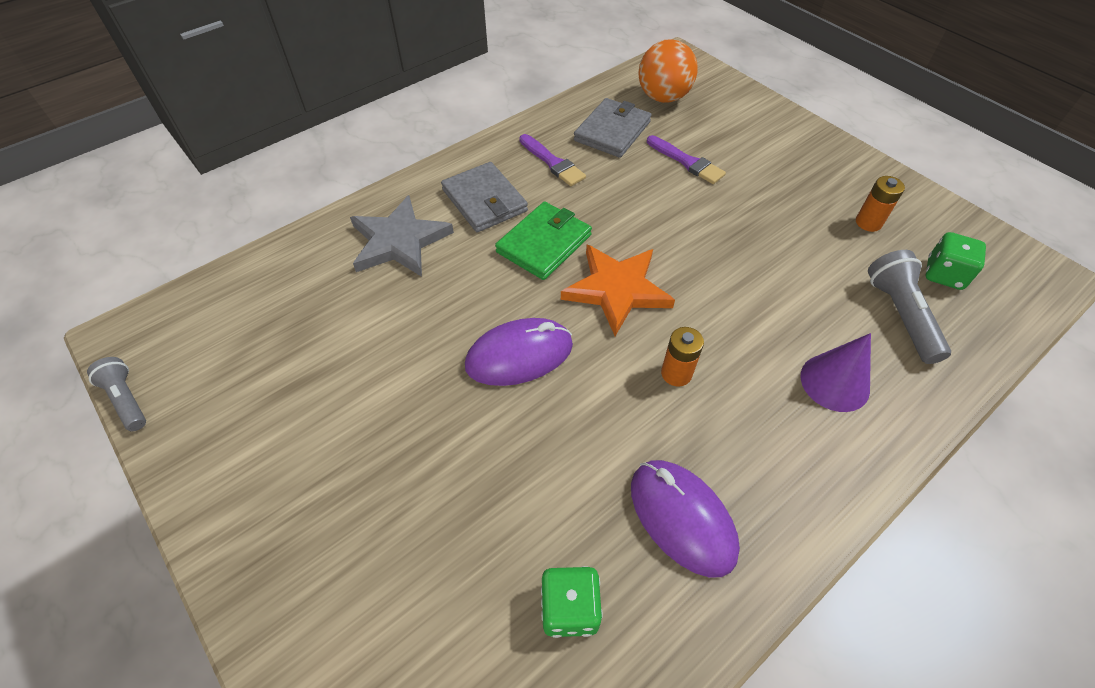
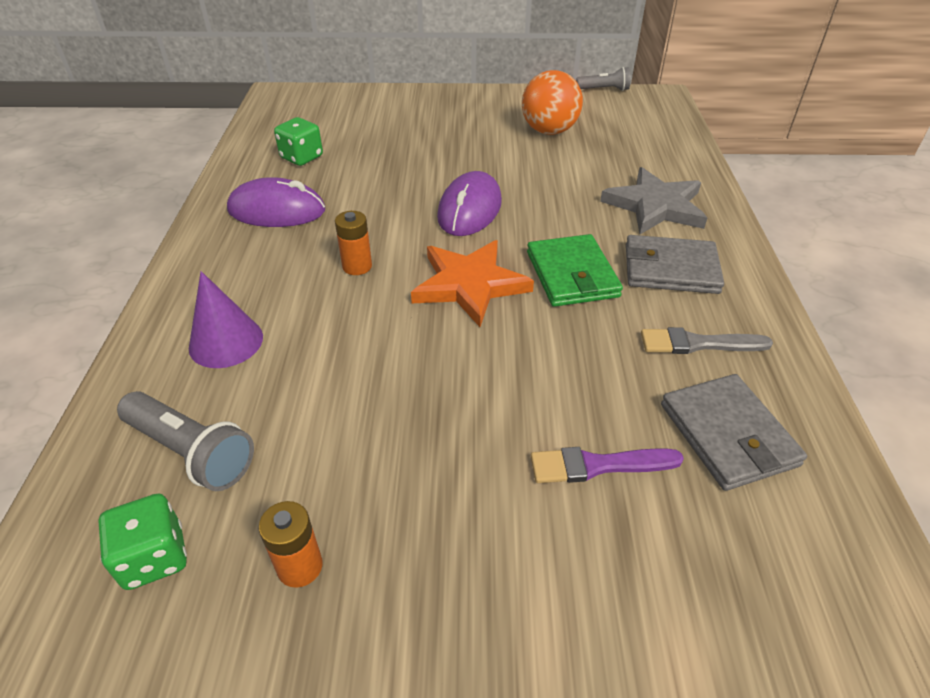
camera: 130 degrees right, 10 degrees down
(552, 162) = (698, 344): purple brush -> grey brush
(663, 97) = (788, 561): orange ball -> orange ball (549, 131)

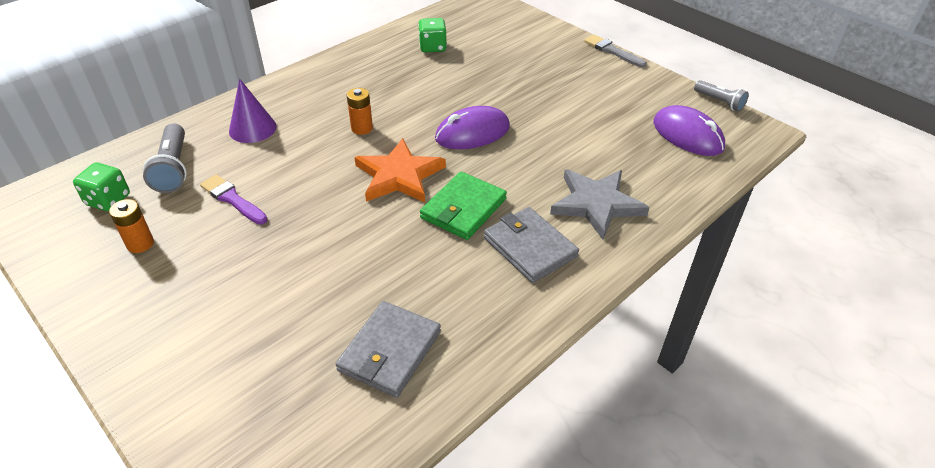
camera: 45 degrees right, 0 degrees up
(277, 210) = (372, 73): purple mouse -> purple mouse (687, 135)
(549, 131) = (616, 111): orange ball -> none
(598, 465) = (304, 308): purple brush -> purple brush (232, 199)
(698, 344) = (463, 298): grey brush -> grey brush (612, 51)

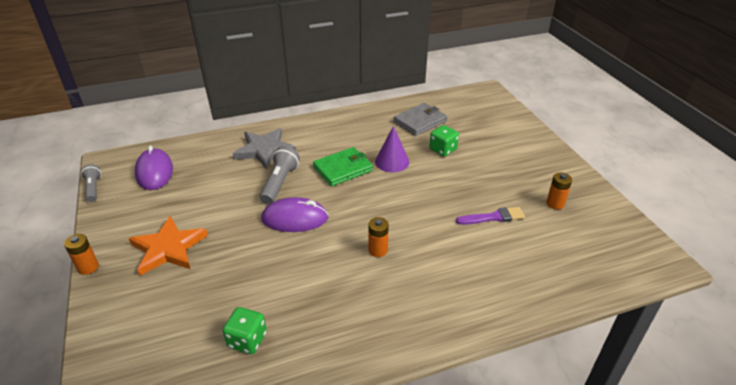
camera: 155 degrees left, 5 degrees down
(108, 200) = (588, 243): green dice -> green dice (443, 150)
(173, 169) = (541, 257): grey flashlight -> grey flashlight (280, 183)
(232, 199) = (493, 217): purple brush -> purple brush turned 75 degrees counterclockwise
(252, 128) = (473, 280): purple cone -> purple cone (392, 161)
(399, 175) = (370, 201): orange star -> orange star (168, 248)
(529, 247) = (323, 141): grey wallet -> none
(612, 51) = (88, 267): grey brush -> orange battery

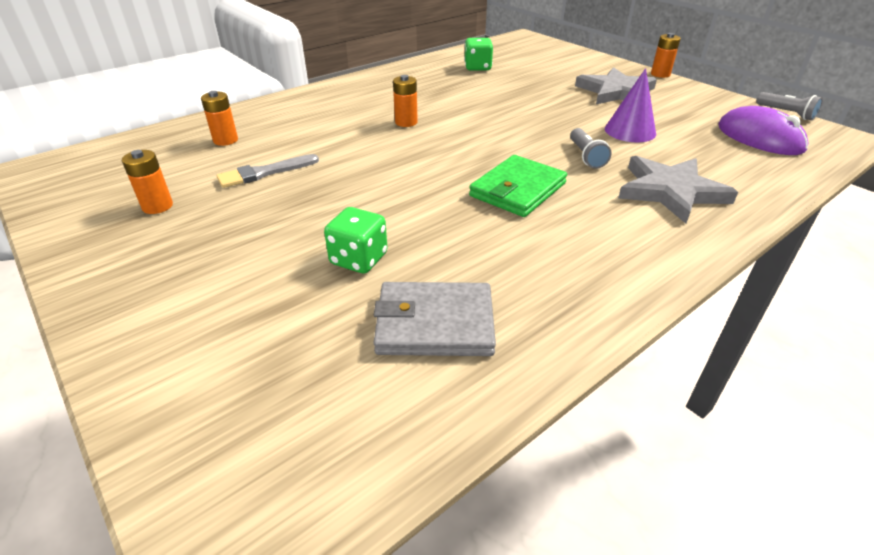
camera: 160 degrees right, 0 degrees up
(168, 248) = (616, 92): orange star -> grey star
(280, 183) = (586, 156): grey flashlight -> grey flashlight, size x0.65
(295, 218) = (522, 129): purple mouse -> none
(392, 161) = (446, 216): purple cone -> purple cone (630, 131)
(420, 121) = (434, 323): grey wallet -> grey wallet turned 60 degrees clockwise
(493, 217) = (264, 173): purple brush -> grey brush
(529, 262) = (225, 140): none -> orange battery

